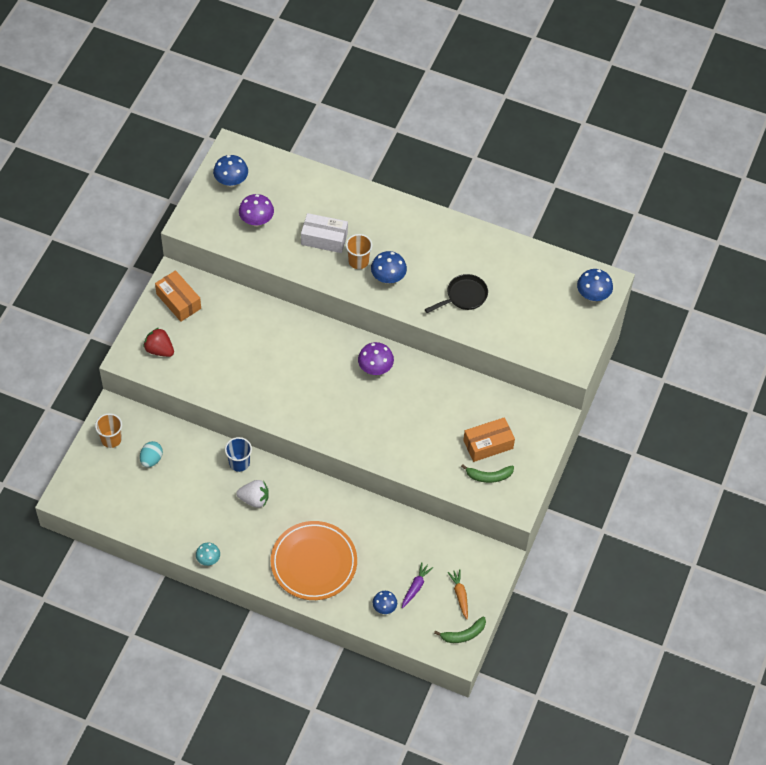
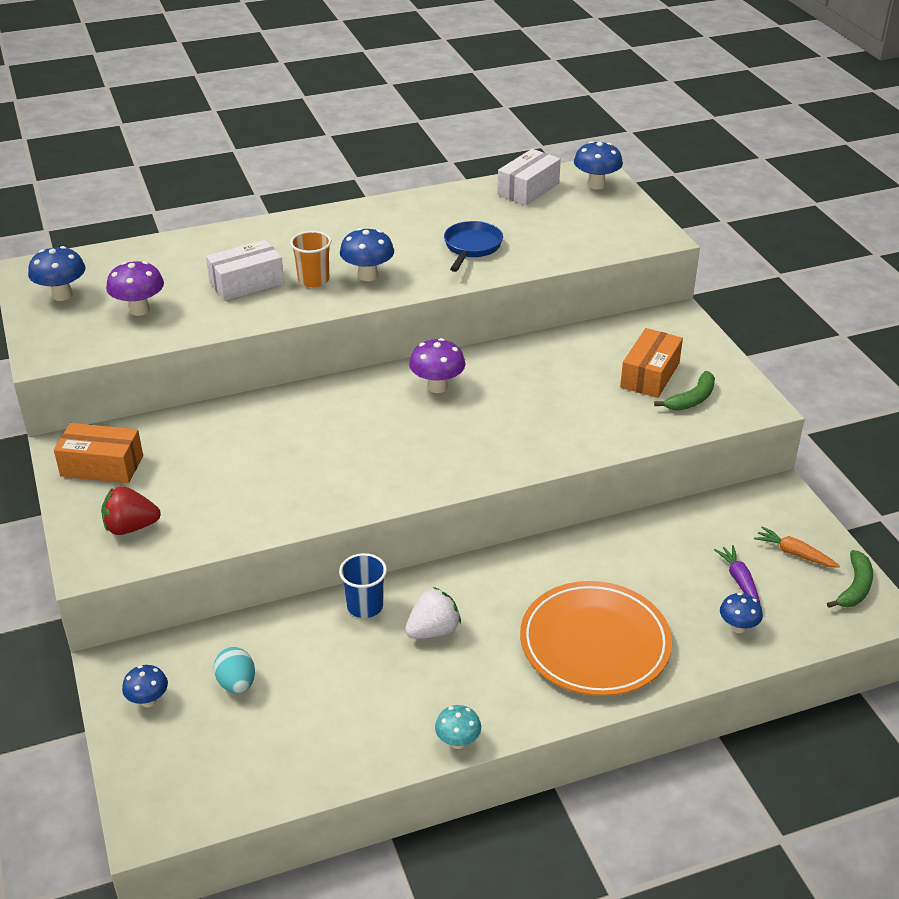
camera: 40 degrees left, 20 degrees down
(111, 439) = (148, 700): orange cup -> blue mushroom
(464, 296) = (471, 247): black pan -> blue pan
(549, 271) = (528, 189): none -> white box

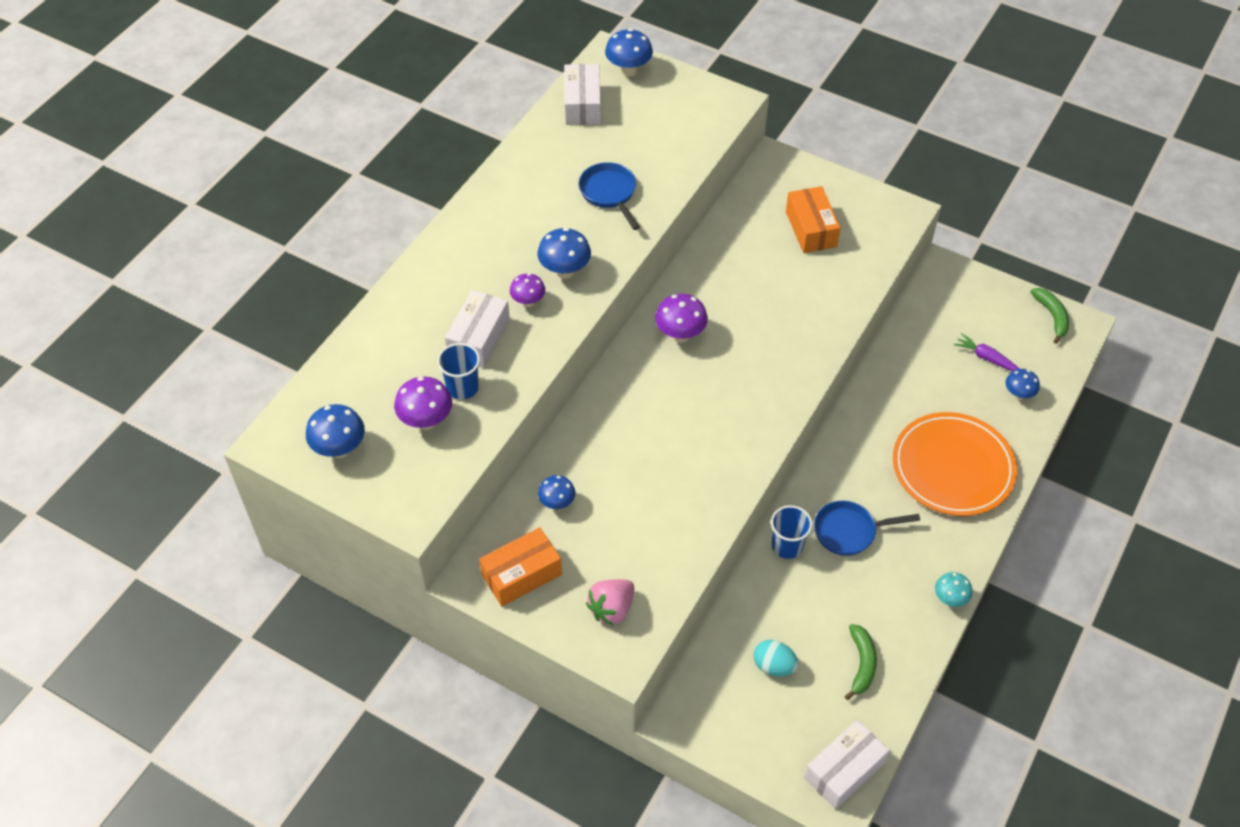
camera: 40 degrees left, 15 degrees up
(131, 527) = (611, 609): red strawberry -> pink strawberry
(148, 700) = (732, 724): blue mushroom -> blue mushroom (557, 503)
(187, 804) = (844, 770): none -> white box
(192, 304) = (462, 387): none -> blue cup
(313, 280) = (528, 302): orange cup -> purple mushroom
(433, 630) = (849, 531): white strawberry -> blue pan
(692, 399) = (859, 233): green banana -> green banana (861, 664)
(794, 553) = (996, 313): orange carrot -> none

